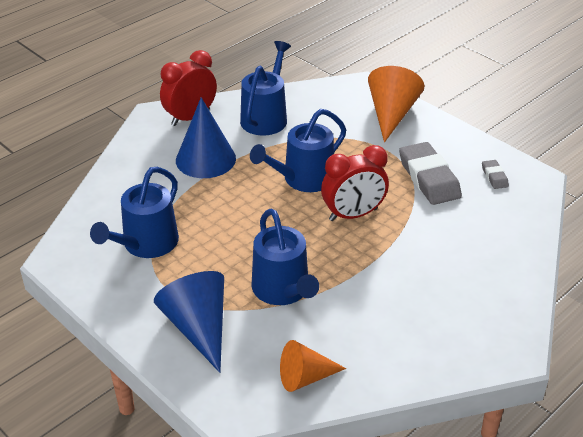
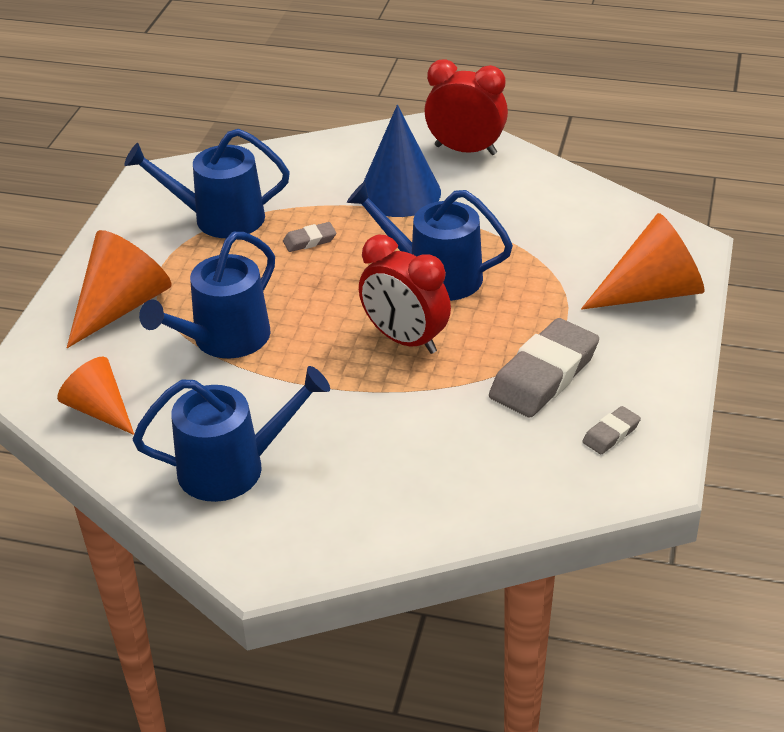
camera: 60 degrees right, 0 degrees up
(198, 327) = (121, 306): blue cone -> orange cone
(215, 214) = (309, 240): none -> grey eraser
(266, 117) = (527, 199): blue watering can -> blue watering can (232, 468)

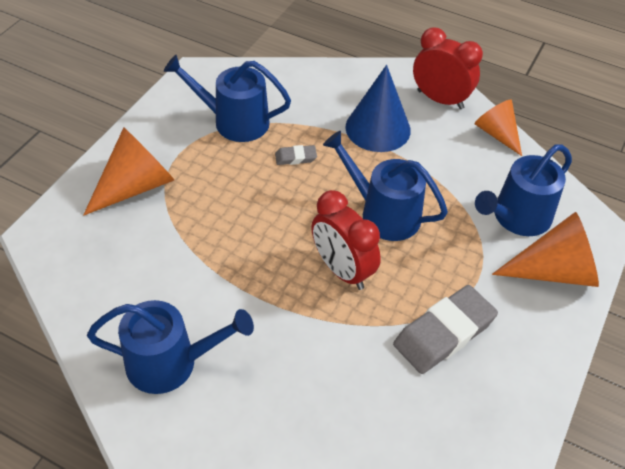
camera: 10 degrees right, 10 degrees up
(100, 410) = (88, 280): orange cone -> orange cone (497, 134)
(224, 339) = (203, 236): blue watering can -> blue watering can (517, 217)
(611, 434) = (484, 408): grey eraser -> none

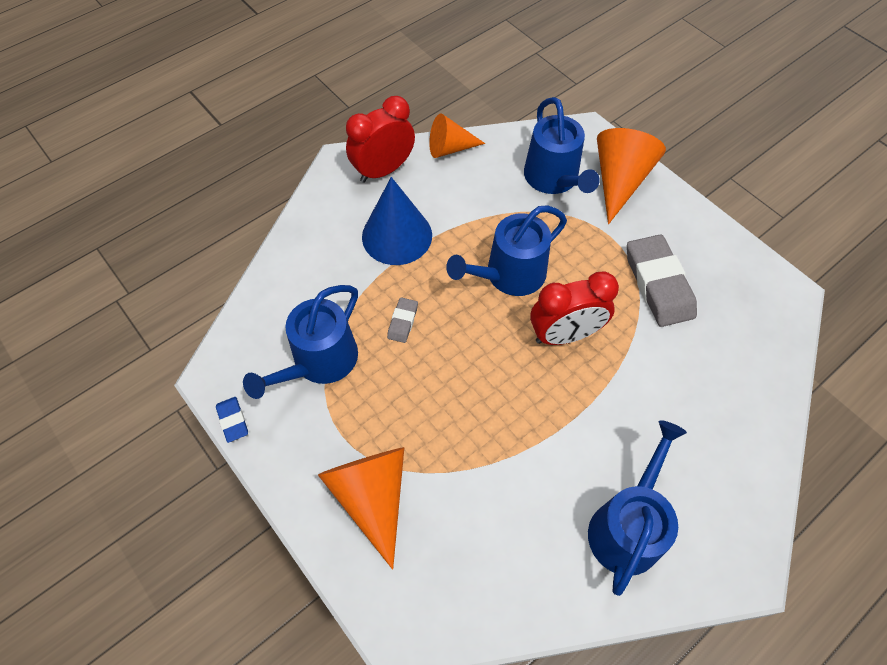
camera: 65 degrees left, 10 degrees up
(165, 93) = (233, 420): none -> blue eraser

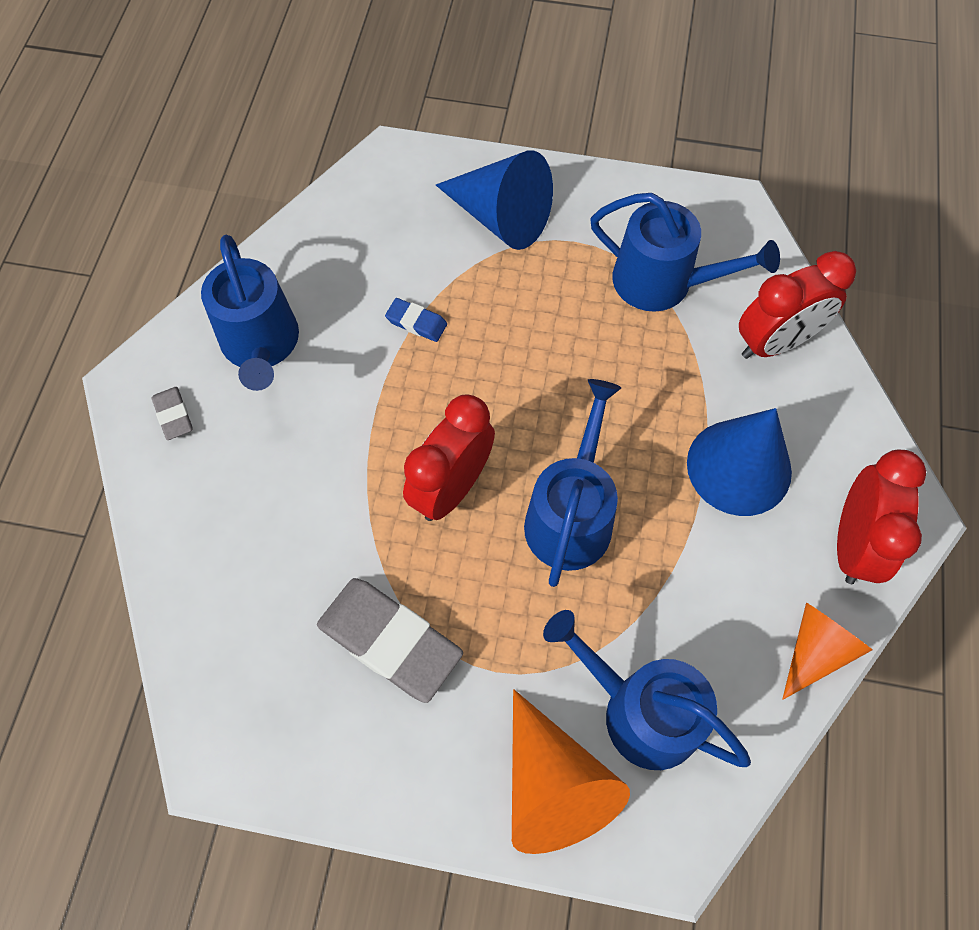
camera: 140 degrees right, 5 degrees up
(233, 420) = (676, 187): blue eraser -> blue eraser (416, 322)
(301, 278) = (775, 343): none -> red clock
(320, 362) = (662, 282): blue watering can -> blue watering can turned 120 degrees clockwise
(372, 496) = (500, 217): orange cone -> blue cone
(403, 322) = (628, 376): grey eraser -> grey eraser (173, 415)

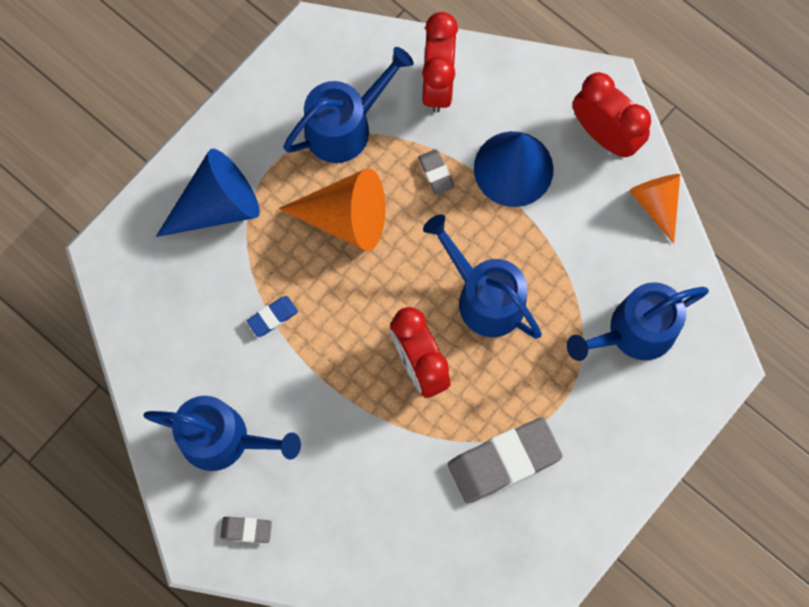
camera: 60 degrees left, 10 degrees up
(552, 785) = (648, 410): orange cone -> orange cone (346, 217)
(675, 392) = (436, 173): none -> grey eraser

